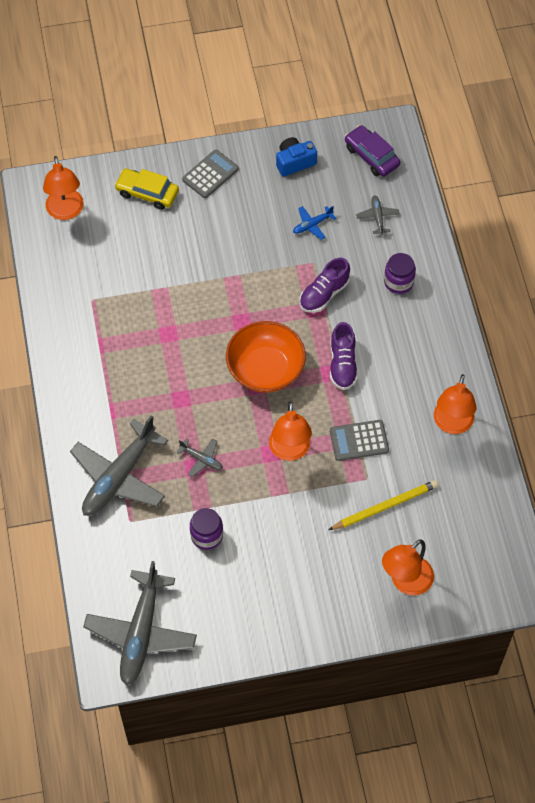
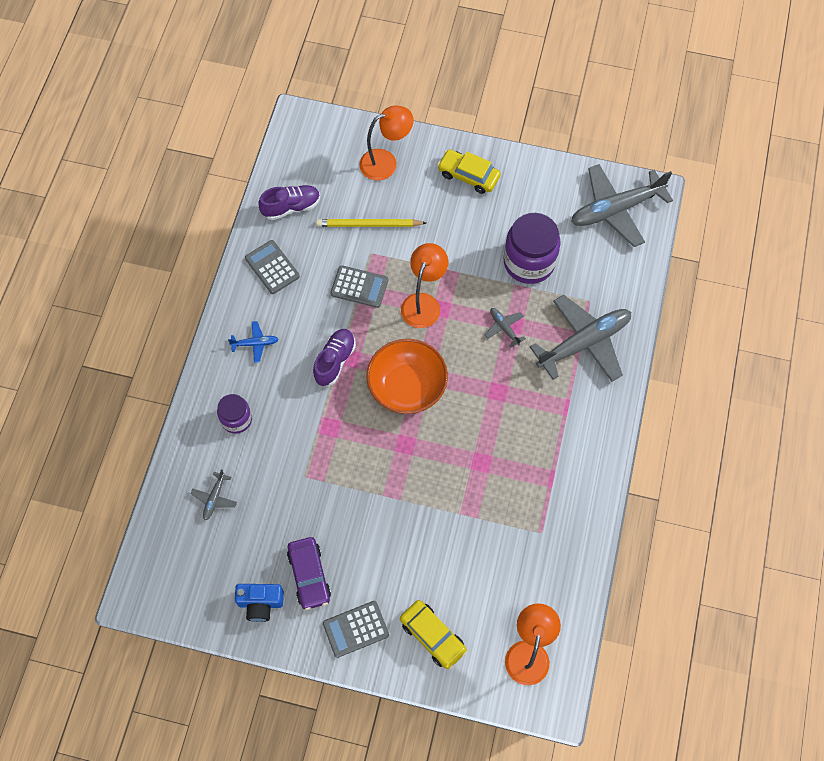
camera: 155 degrees left, 5 degrees up
(141, 633) = (616, 209): grey plane -> grey plane turned 150 degrees counterclockwise
(207, 535) = (529, 262): purple jar -> purple jar, size x1.76
(312, 225) = (283, 519): blue plane -> blue plane (255, 343)
(312, 605) = (468, 175): none -> yellow car
(324, 294) = (313, 438): purple shoe -> purple shoe (291, 207)
(371, 156) = (178, 573): purple car -> purple car (309, 575)
(452, 424) = (272, 267): orange lamp -> grey calculator

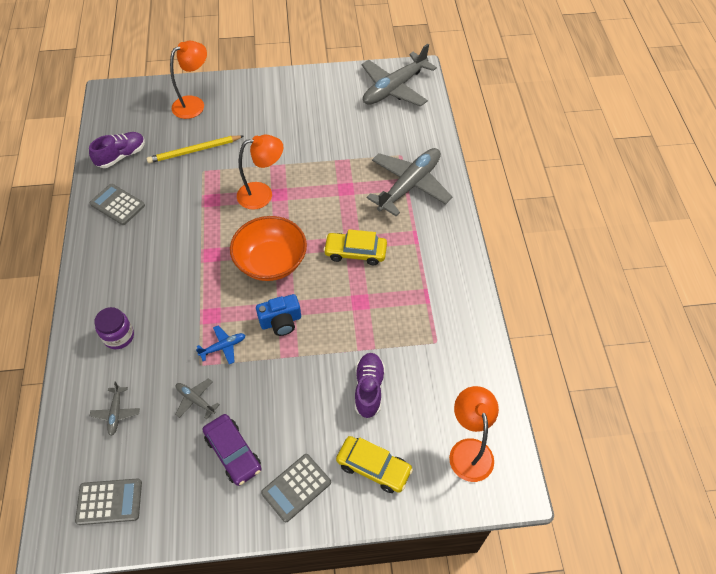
camera: 20 degrees left, 10 degrees down
(255, 343) = (119, 268): blue plane -> blue plane (223, 347)
(260, 603) = (191, 496): blue camera -> blue camera (281, 321)
(335, 361) = (198, 261): purple shoe -> purple shoe (369, 389)
(359, 287) = (201, 198): grey calculator -> grey calculator (109, 502)
(423, 303) = (262, 194): orange lamp -> orange lamp turned 75 degrees clockwise
(468, 175) = (267, 96): yellow car -> yellow car (355, 252)
(504, 328) = (338, 193): grey plane -> grey plane (195, 400)
(529, 262) = (340, 141): purple jar -> none

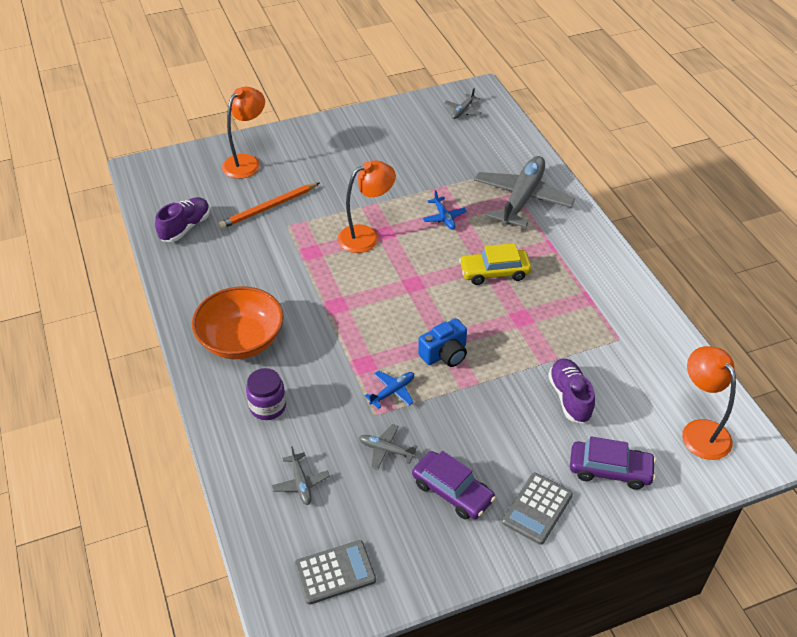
camera: 15 degrees left, 10 degrees down
(117, 205) = (204, 277): grey calculator -> none
(194, 151) = (268, 208): yellow pencil -> orange pencil
(271, 262) = (406, 299): orange bowl -> orange bowl (241, 340)
(335, 190) = (444, 217): none -> blue plane
(373, 467) = (610, 470): yellow car -> purple car
(394, 88) = (462, 111): grey plane -> grey plane, size x0.44

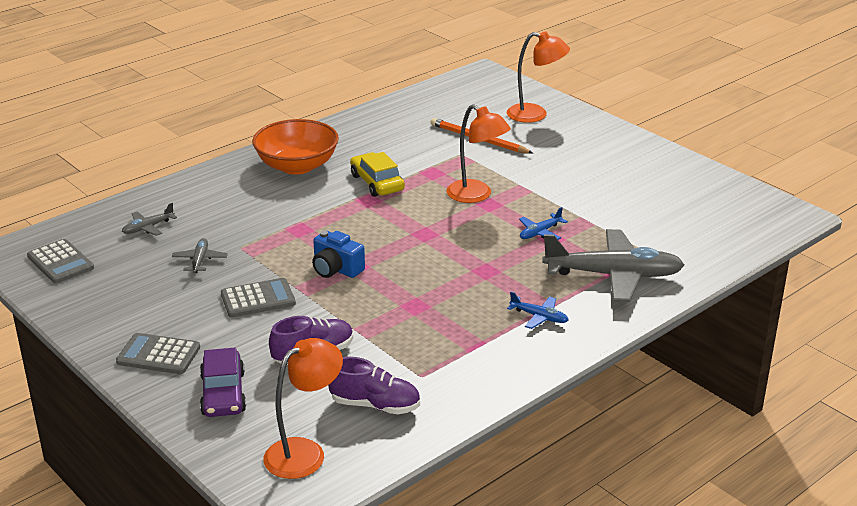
camera: 70 degrees right, 15 degrees down
(185, 227) = (421, 110): purple shoe -> purple shoe (375, 405)
(268, 406) = (226, 195): purple jar -> none
(392, 392) = (272, 250): blue plane -> blue plane (539, 317)
(452, 491) = (164, 304): purple car -> none
(462, 111) = (740, 211): grey plane -> none
(472, 418) = (258, 299): none -> grey calculator
(494, 272) = (475, 277): yellow car -> yellow car (377, 183)

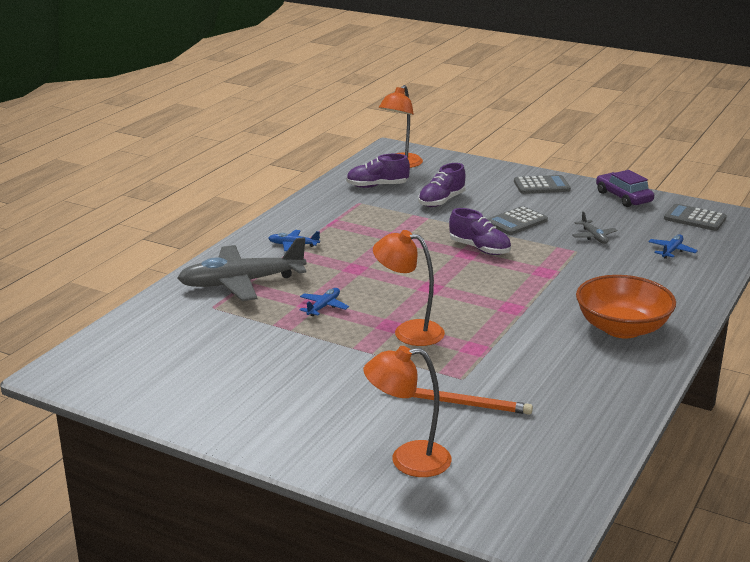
camera: 160 degrees right, 5 degrees down
(148, 228) = (671, 251): grey plane -> blue plane
(223, 394) = (476, 177): purple car -> purple car (623, 197)
(336, 269) = (479, 249): blue camera -> purple shoe
(377, 183) = (521, 326): yellow car -> none

